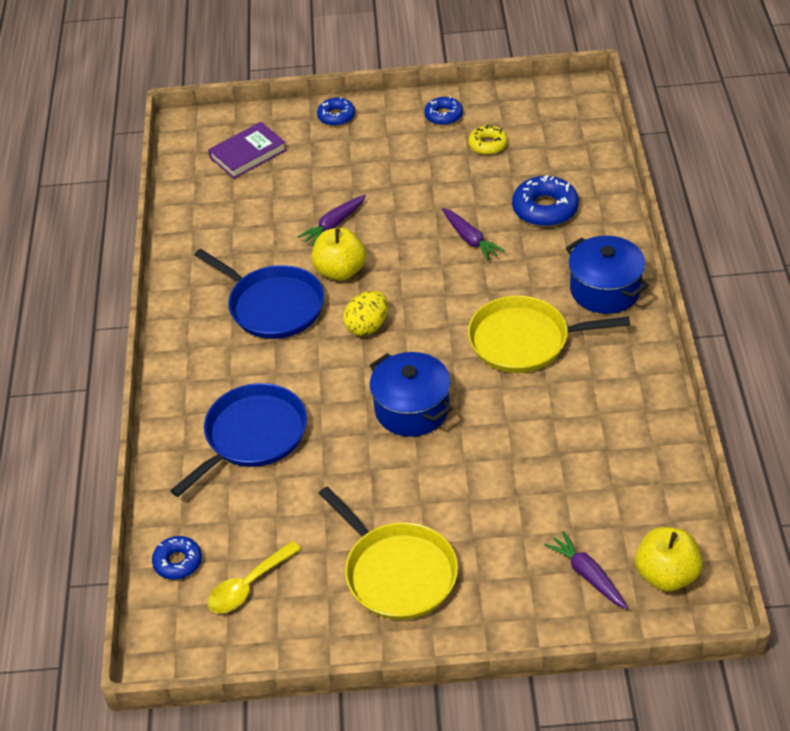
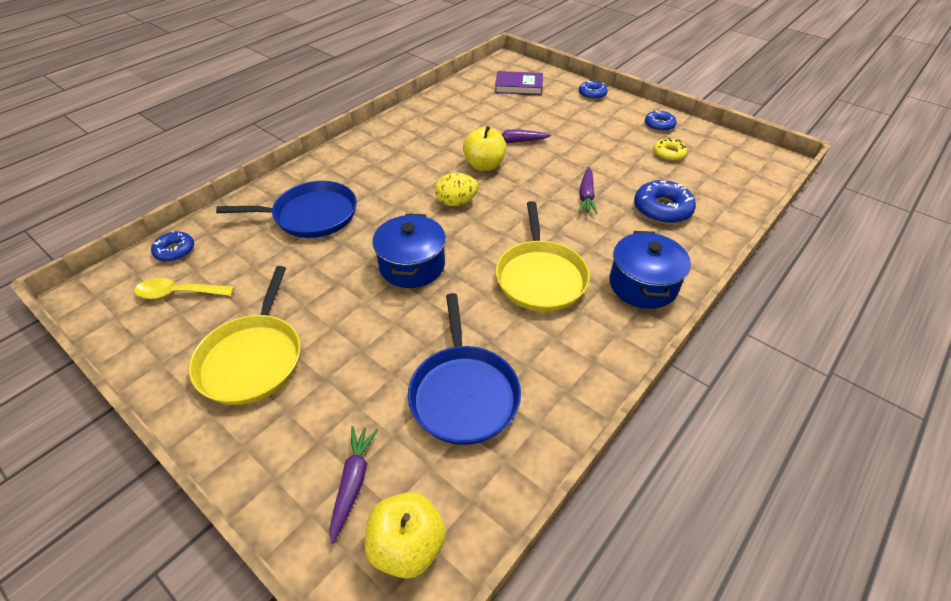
camera: 40 degrees right, 0 degrees up
(272, 305) = (423, 159): blue pan -> blue pan (463, 393)
(524, 340) = (540, 277): yellow pan -> yellow pan turned 135 degrees counterclockwise

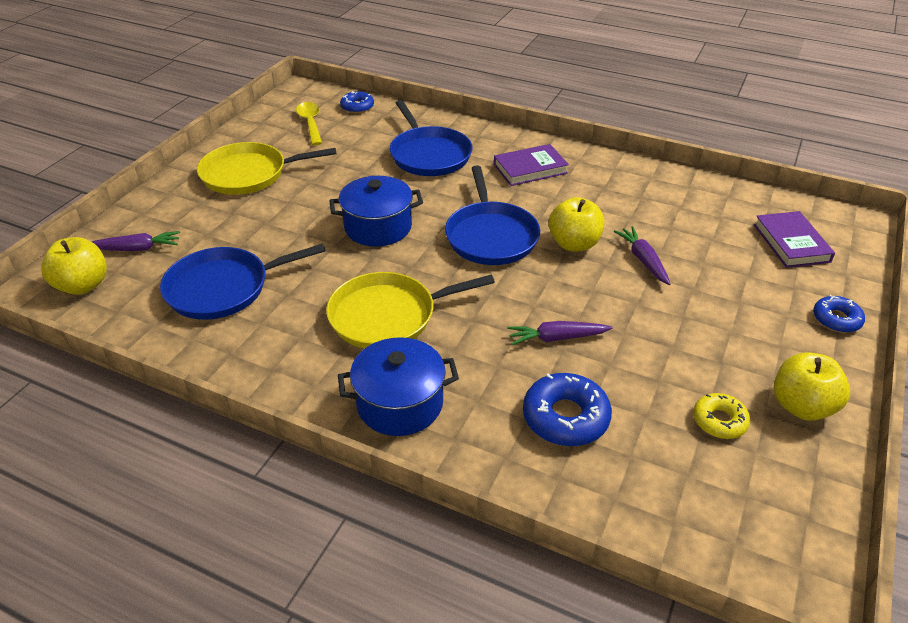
camera: 75 degrees right, 5 degrees down
(373, 164) = (530, 169): none -> purple book
(456, 202) = (491, 236): yellow egg -> blue pan
(659, 125) = (801, 406): blue donut -> yellow apple

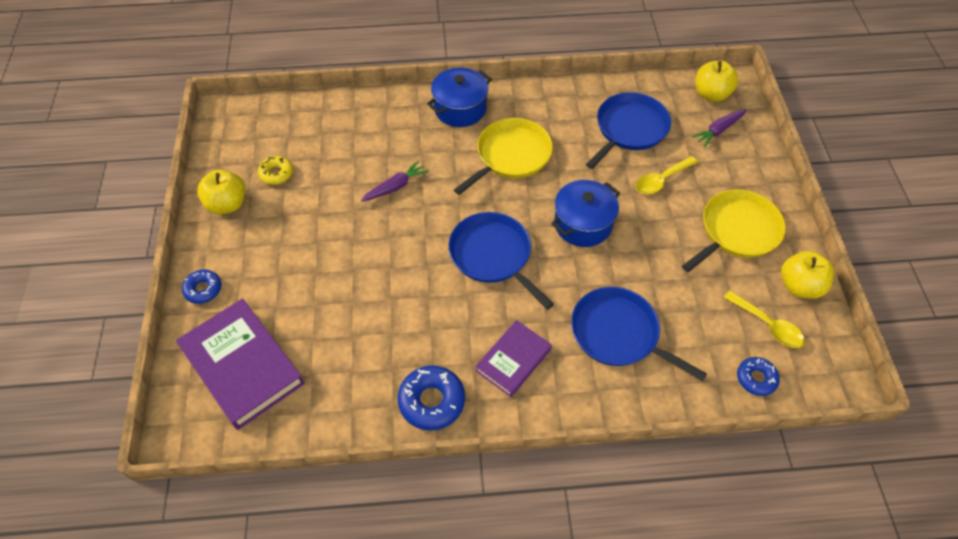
camera: 150 degrees right, 15 degrees up
(258, 231) = (661, 180): none -> yellow spoon
(565, 417) = (365, 139): blue donut -> blue donut (431, 401)
(574, 244) = (424, 277): yellow apple -> yellow apple (799, 286)
(643, 260) = (363, 285): purple carrot -> none
(791, 243) = (242, 366): purple book -> purple book, size x1.68

